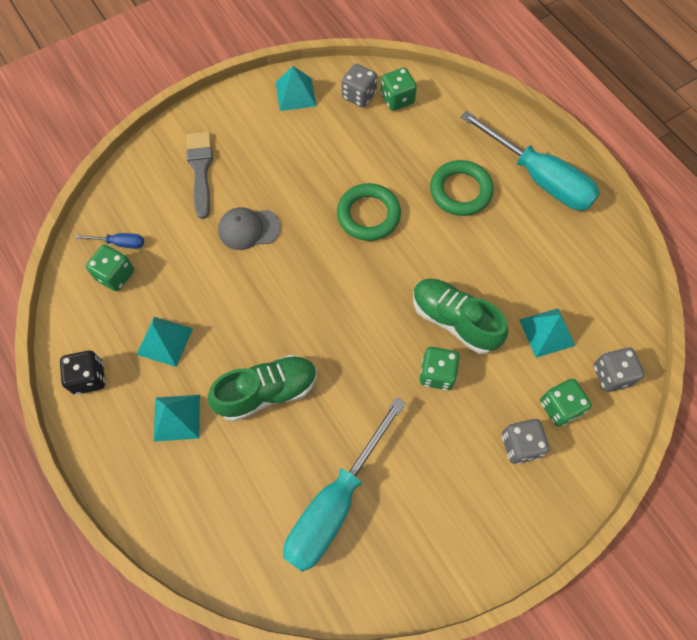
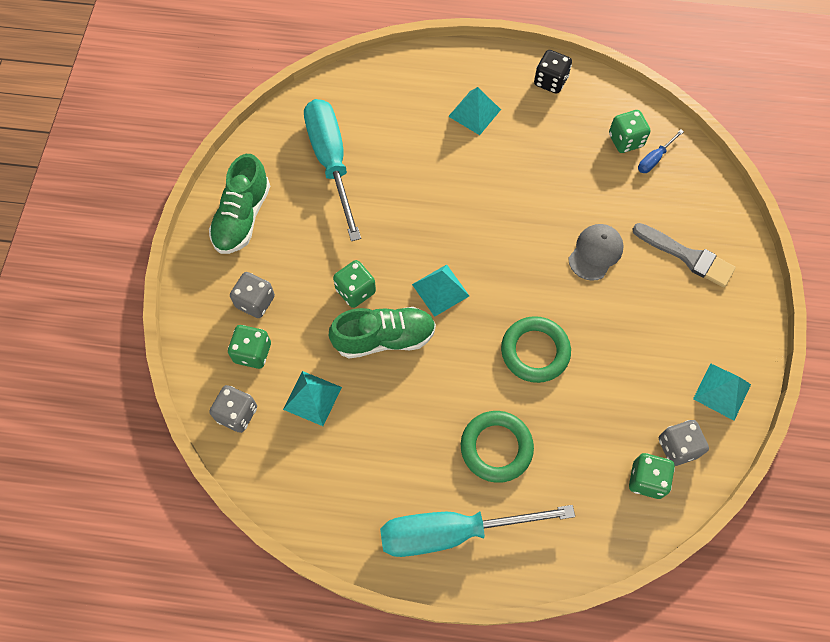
camera: 130 degrees right, 0 degrees up
(165, 341) = (540, 139): turquoise pyramid -> turquoise pyramid (440, 290)
(267, 392) = (444, 175): green shoe -> green shoe (242, 217)

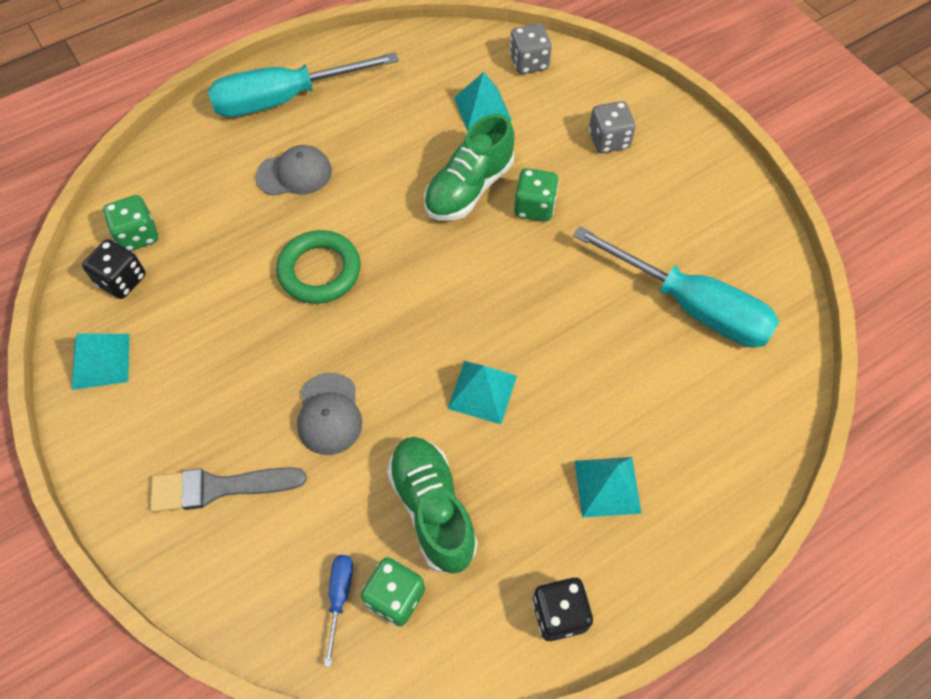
camera: 140 degrees right, 5 degrees down
(242, 217) = (705, 195): green shoe -> green shoe (432, 509)
(252, 352) = (566, 106): green dice -> none
(440, 290) = (457, 262): turquoise pyramid -> turquoise pyramid (482, 392)
(452, 532) = (285, 99): turquoise screwdriver -> turquoise screwdriver turned 150 degrees counterclockwise
(496, 447) = (294, 174): green ring -> grey cap
(677, 447) = (122, 280): grey dice -> black dice

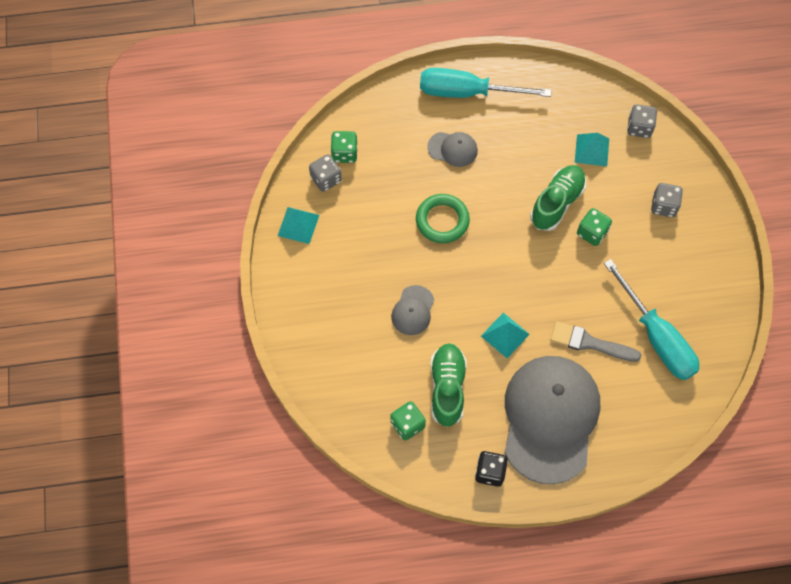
camera: 25 degrees right, 5 degrees up
(122, 280) = (326, 179): black dice -> grey dice
(219, 488) = (337, 326): grey brush -> grey brush (589, 343)
(339, 597) = (378, 412): blue screwdriver -> none
(469, 188) = (557, 203): green shoe -> green shoe turned 150 degrees clockwise
(607, 486) = (550, 418): turquoise pyramid -> grey cap

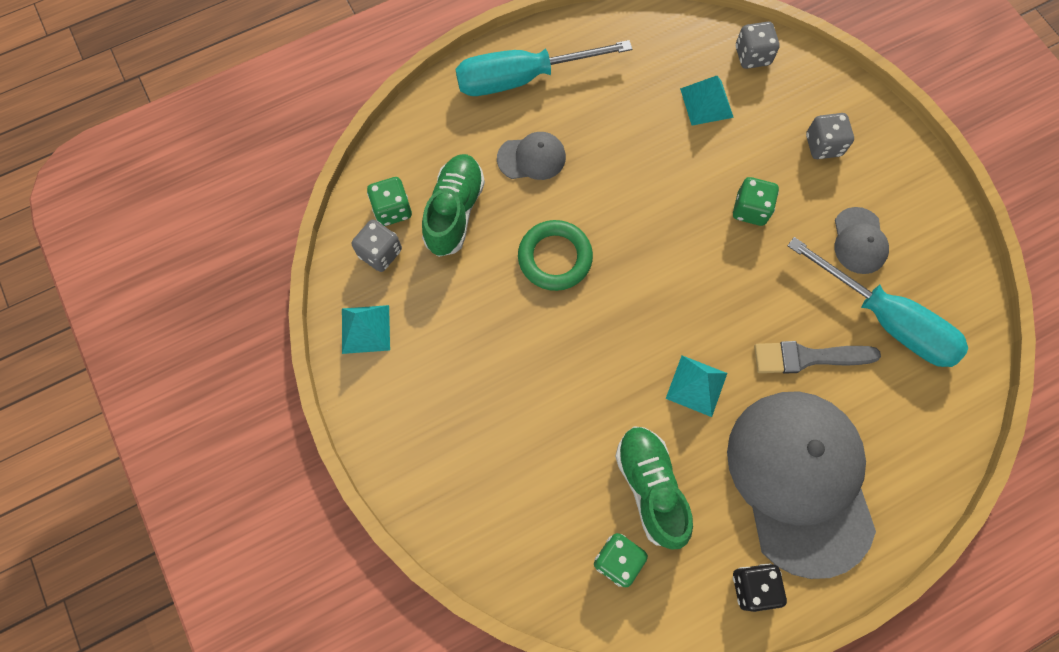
camera: 20 degrees left, 5 degrees up
(413, 310) = (563, 395): grey cap -> grey cap (859, 241)
(557, 203) = (691, 185): green shoe -> green shoe (454, 212)

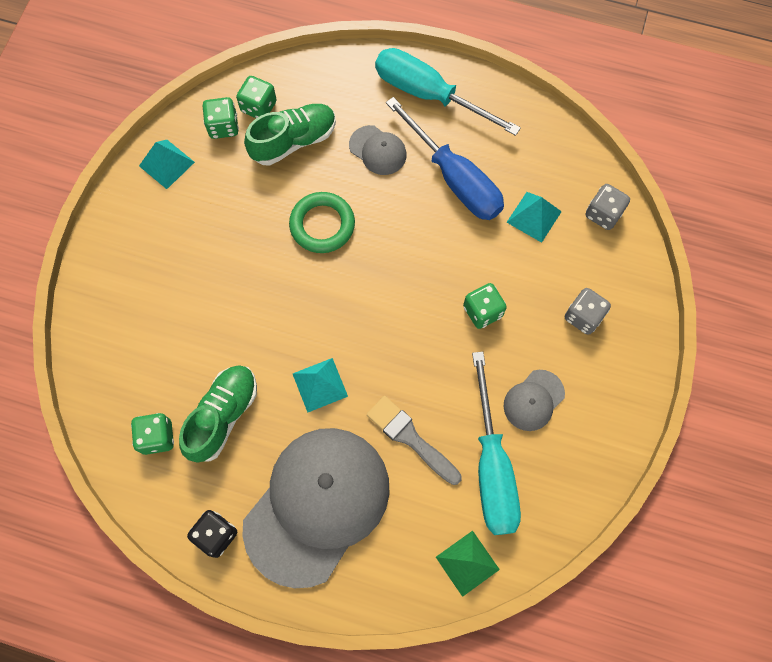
camera: 45 degrees right, 0 degrees up
(380, 253) = (223, 126): grey dice -> green dice
(615, 126) = (454, 178): none -> blue screwdriver
(950, 408) = (467, 563): none -> green pyramid

